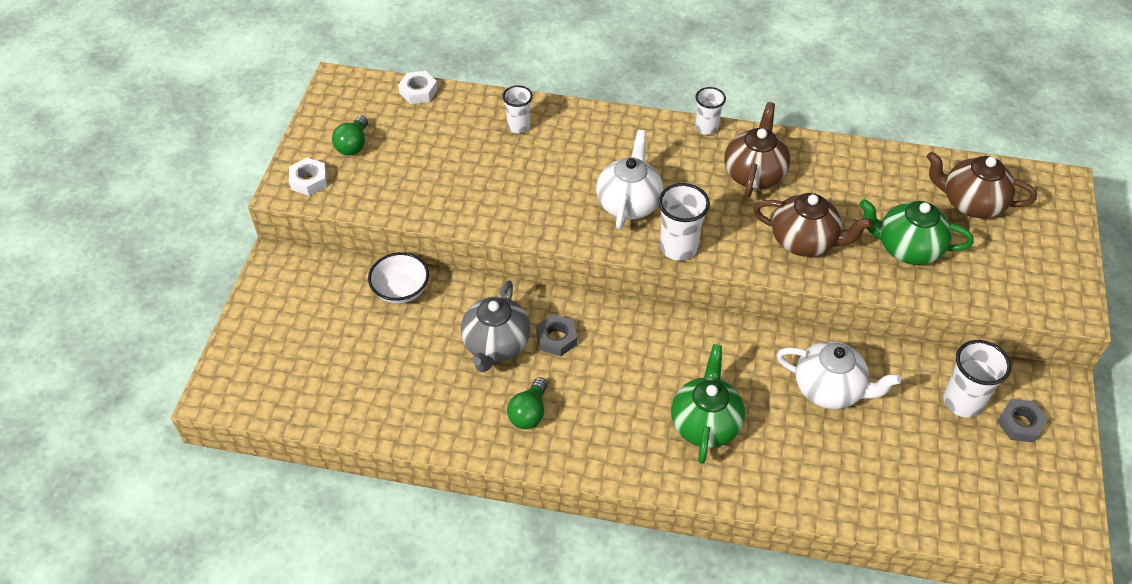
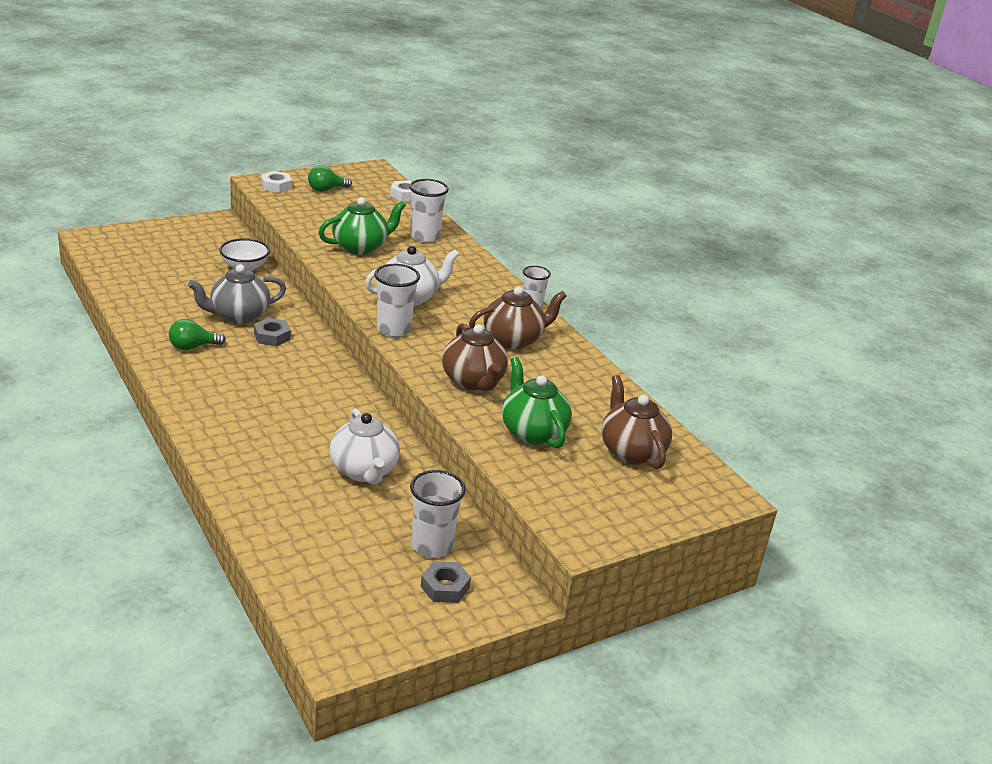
camera: 45 degrees right, 20 degrees down
(519, 126) = (425, 237): white cup -> white cup, size x1.52
(705, 423) = (264, 423): green teapot -> green teapot (361, 247)

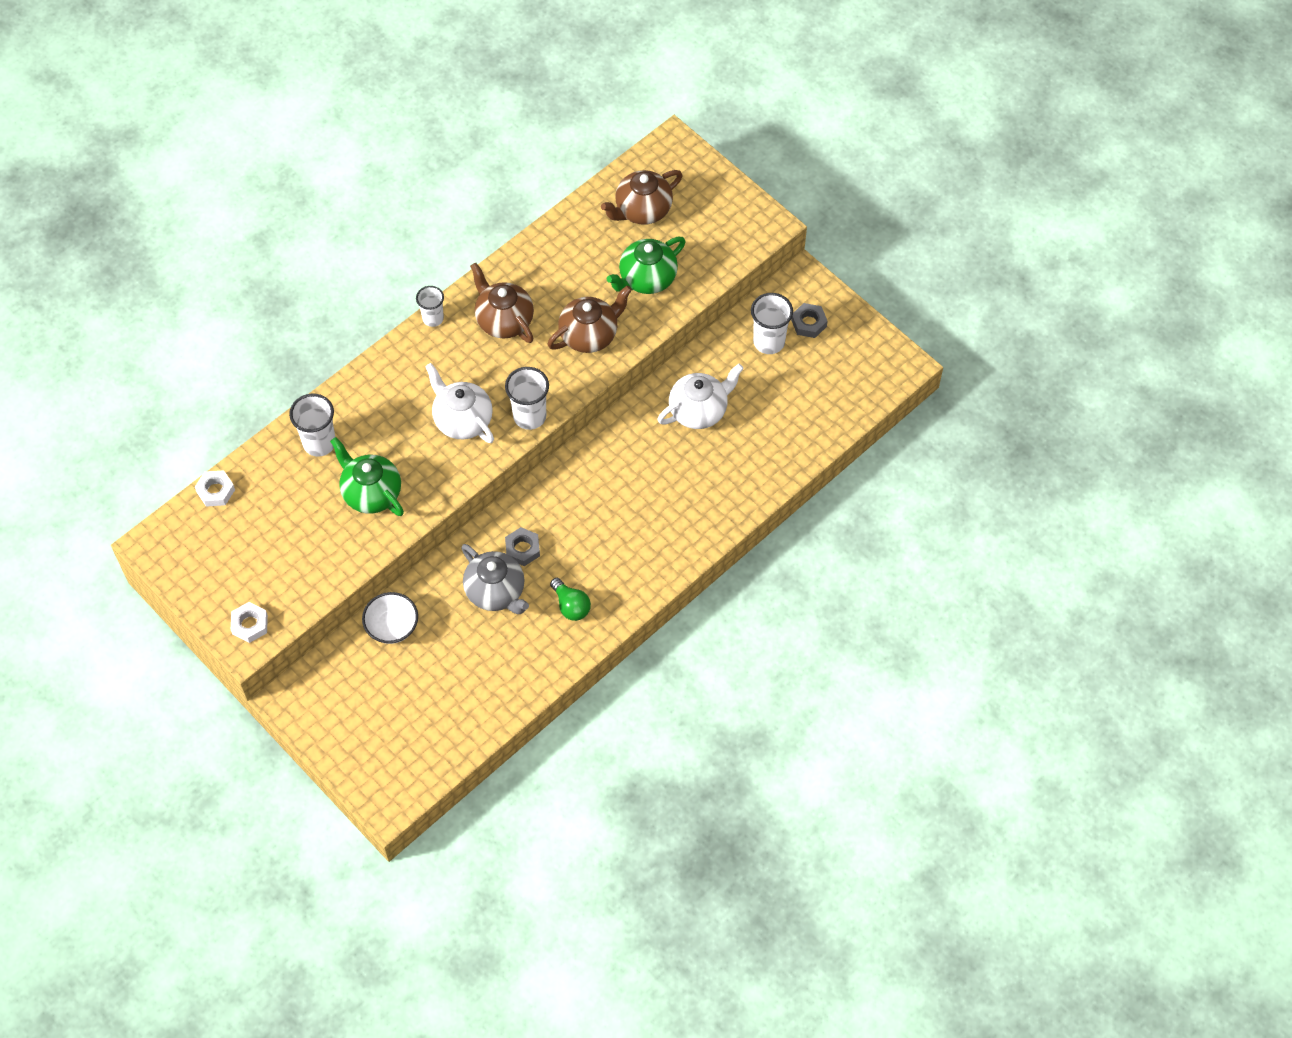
camera: 100 degrees left, 30 degrees up
(326, 189) = (237, 572): green light bulb -> none

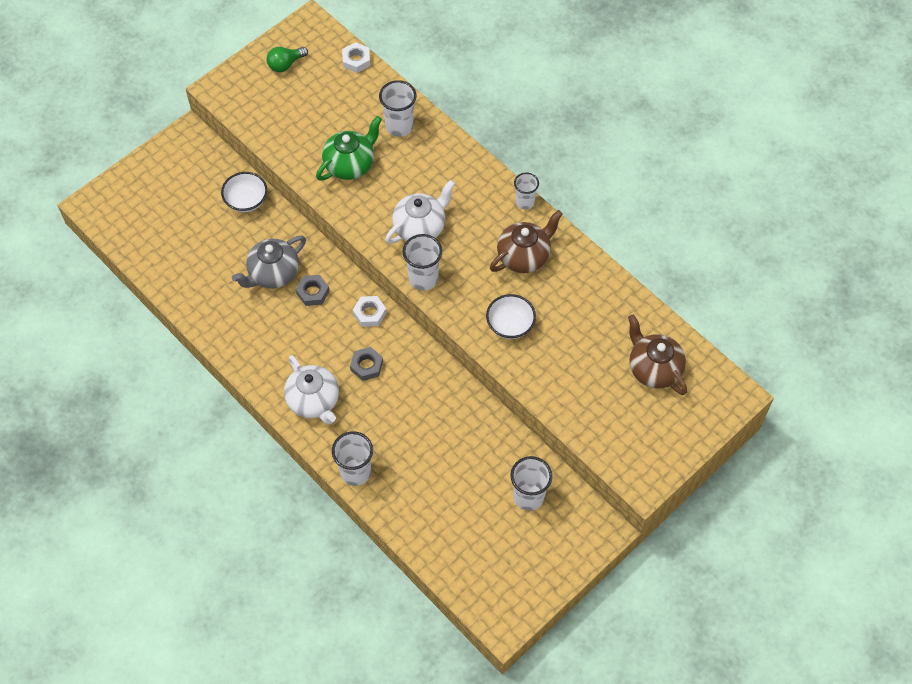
camera: 90 degrees right, 0 degrees up
(250, 624) = (235, 90): white nut -> white nut (369, 313)
(571, 606) = (256, 330): green light bulb -> green light bulb (285, 64)
(590, 335) = (510, 325): brown teapot -> white bowl
(646, 279) = (574, 372): green teapot -> none
(699, 410) = (451, 434): white teapot -> white teapot (314, 401)
(745, 499) = (355, 472): none -> white cup
(809, 323) = (551, 534): grey nut -> grey nut (366, 366)

